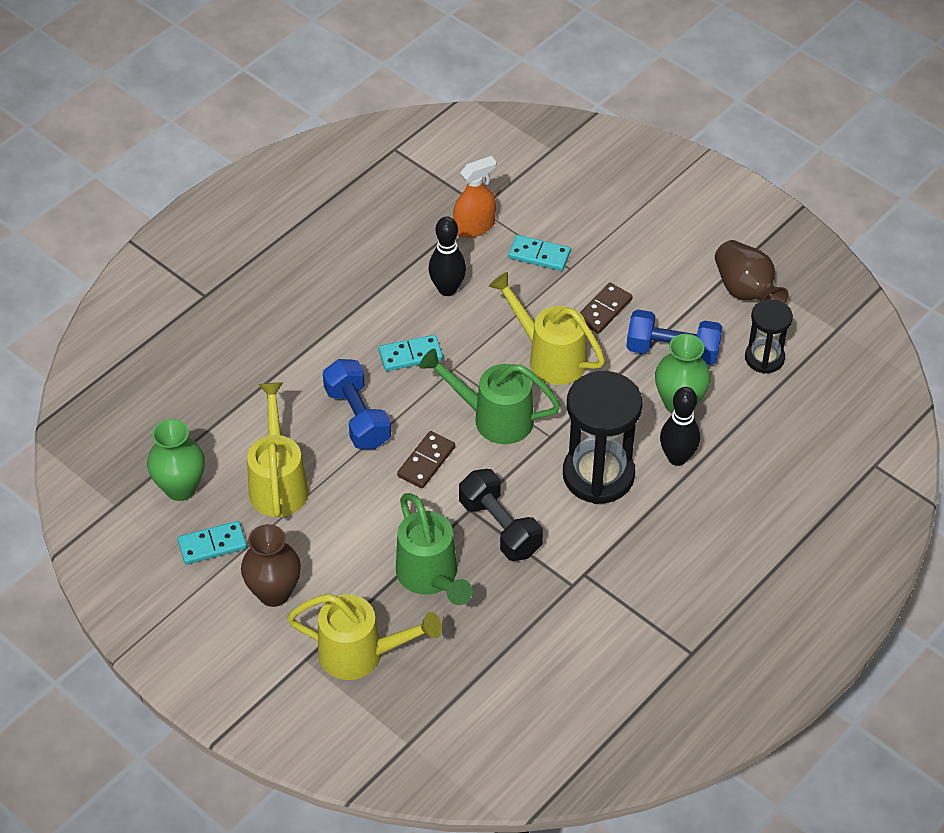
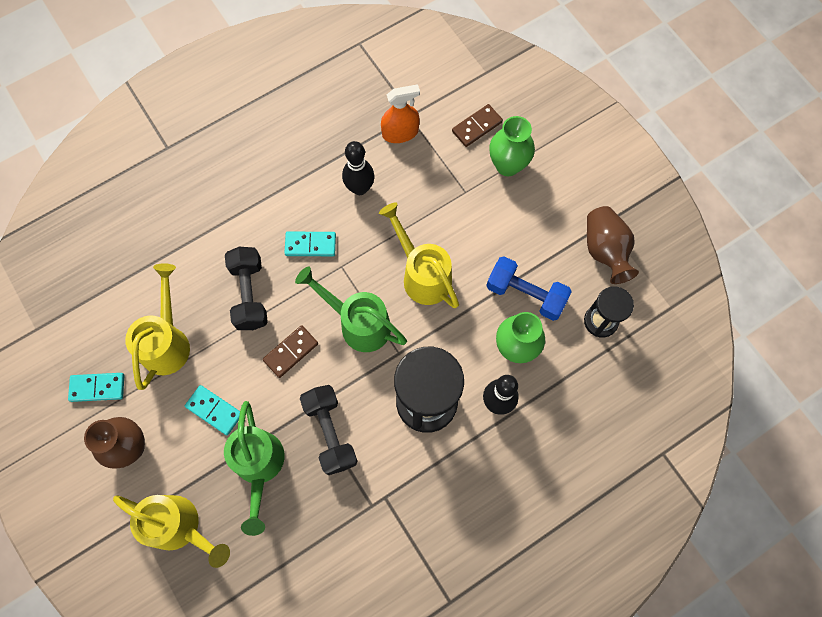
camera: 15 degrees right, 20 degrees up
(180, 488) = (90, 326): green vase -> green vase (507, 165)
(357, 417) = (250, 294): blue dumbbell -> black dumbbell
(539, 255) = (444, 173): turquoise domino -> turquoise domino (214, 410)
(603, 310) = (481, 240): brown domino -> brown domino (477, 127)

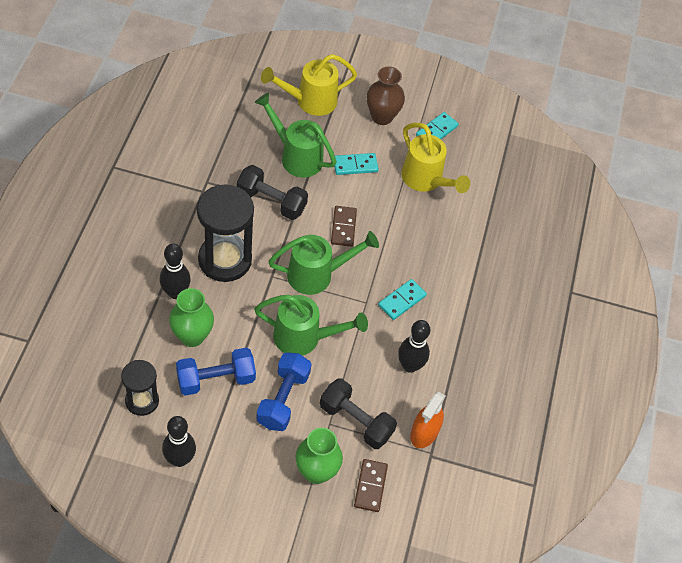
camera: 130 degrees right, 15 degrees down
(250, 294) = (407, 241): black dumbbell -> black dumbbell (356, 421)
(422, 275) = (304, 338): yellow watering can -> green watering can
(485, 237) = (283, 399): none -> blue dumbbell
(605, 251) = (179, 459): brown vase -> black bowling pin

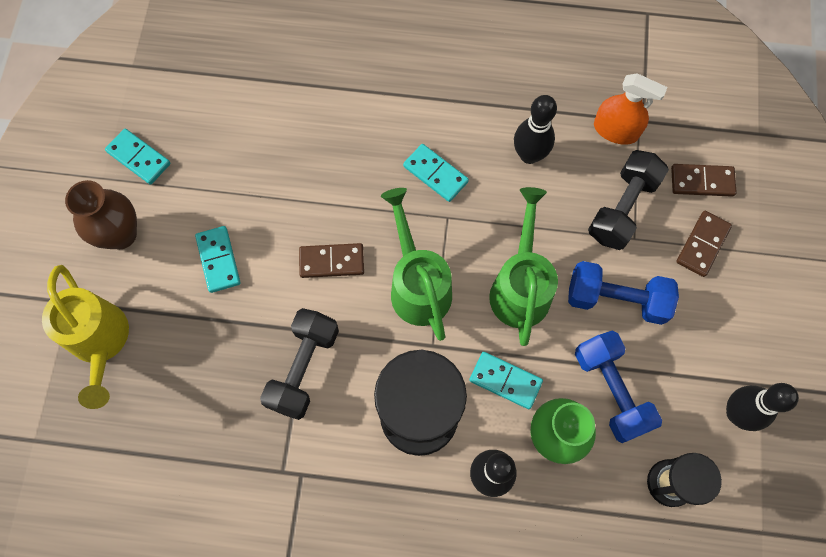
camera: 90 degrees left, 15 degrees up
(237, 315) = (505, 380): none -> turquoise domino
(296, 156) = (213, 345): green watering can -> none
(316, 472) = (702, 244): green vase -> brown domino
(426, 180) = (231, 164): yellow watering can -> none

